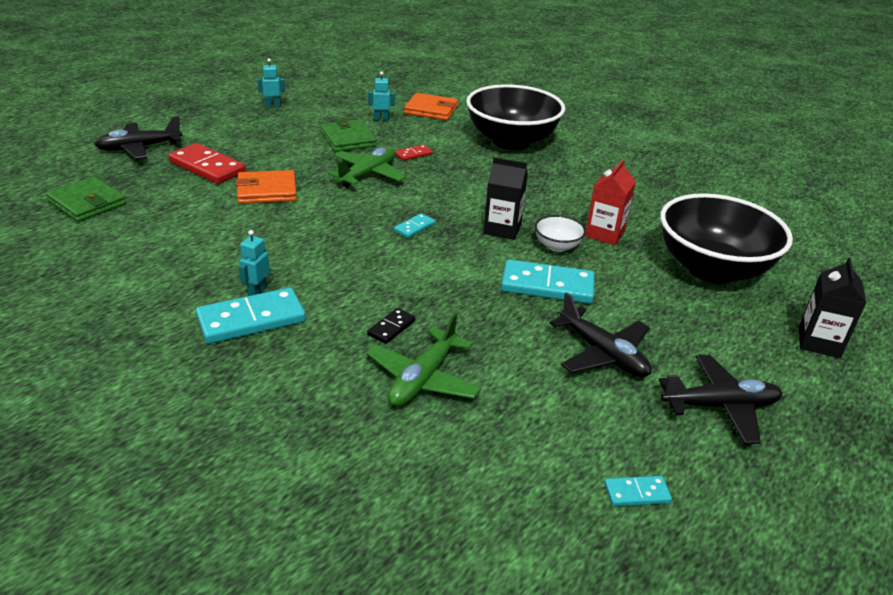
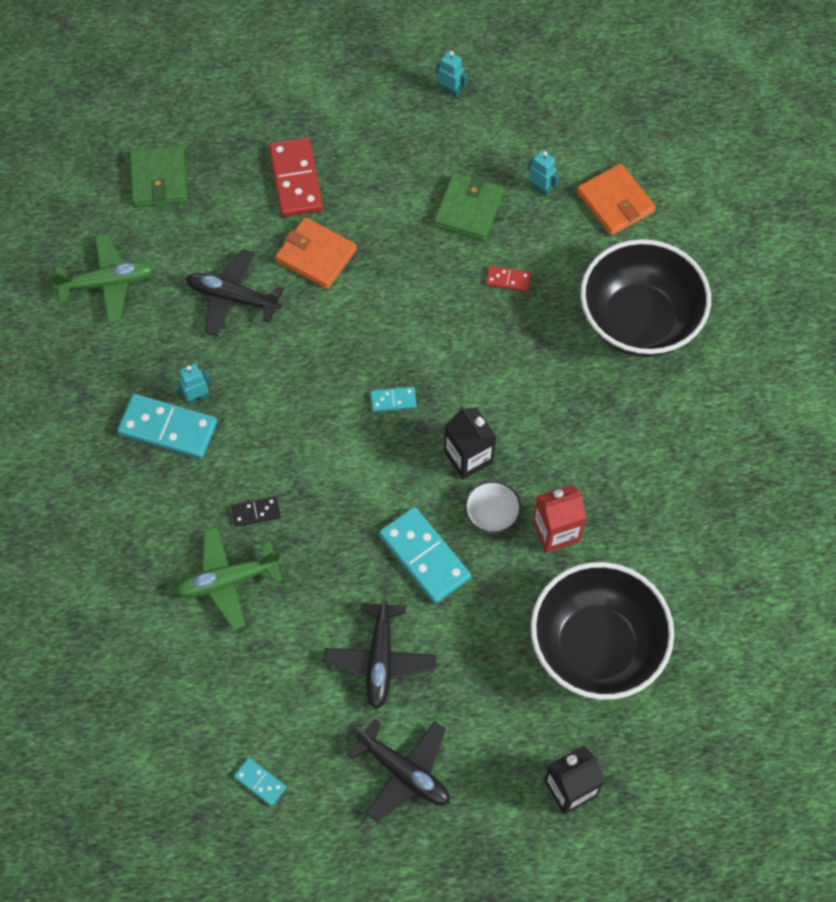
camera: 45 degrees right, 30 degrees up
(139, 148) = (261, 105): black plane -> black plane (233, 298)
(368, 174) = (430, 287): green plane -> green plane (107, 283)

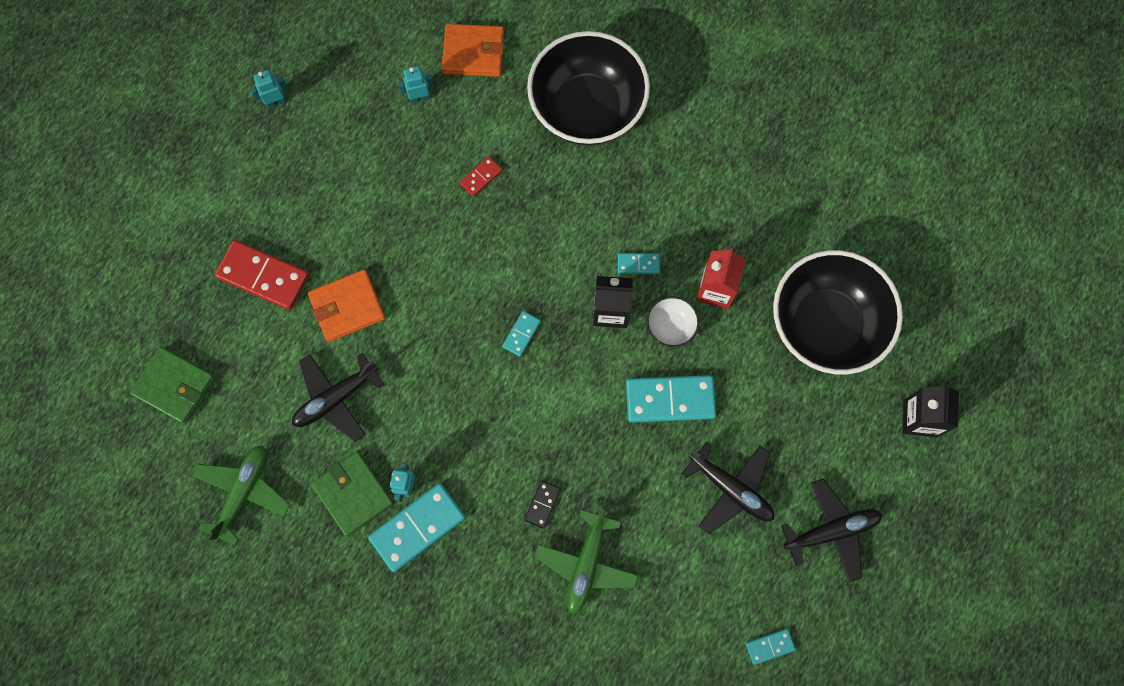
camera: 55 degrees left, 10 degrees up
(469, 209) = (396, 162): green wallet -> green wallet (353, 494)
(528, 452) = (638, 264): none -> turquoise domino

